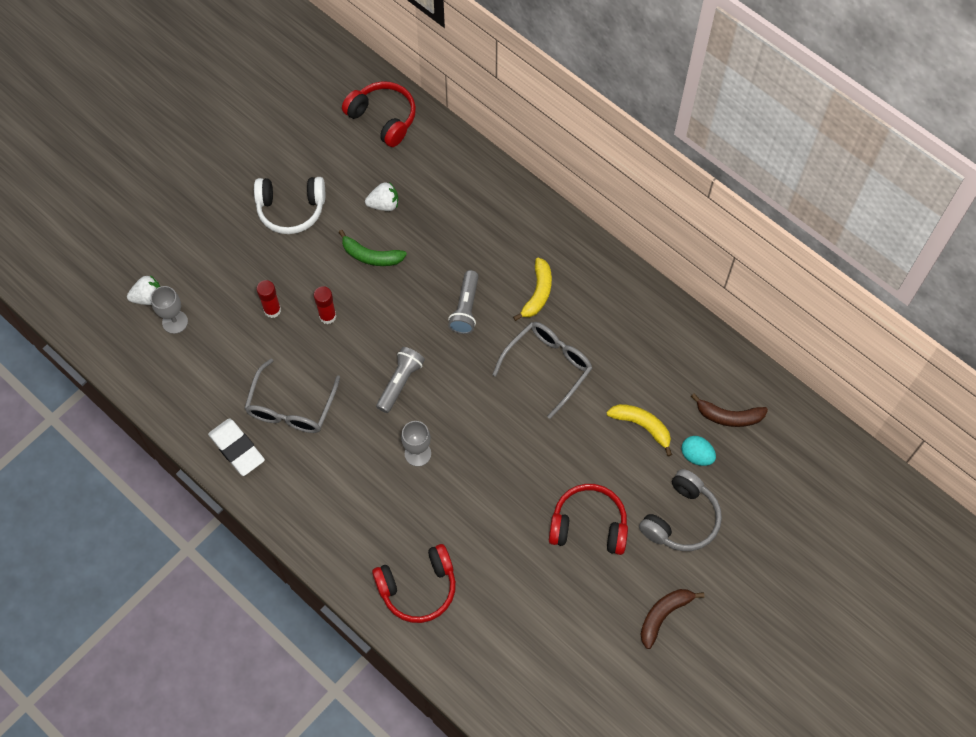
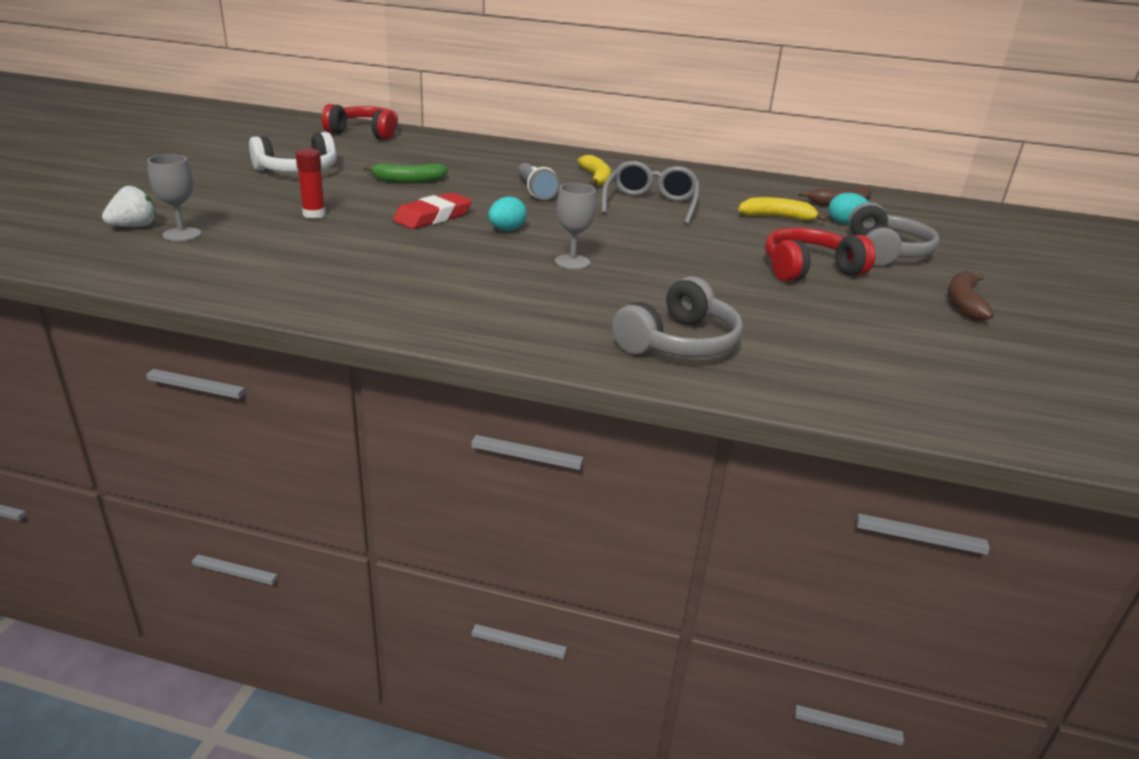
camera: 30 degrees left, 35 degrees down
(237, 449) = (328, 295): white eraser -> none
(291, 407) = (385, 260): grey glasses -> none
(327, 316) = (386, 210): red glue stick -> none
(356, 340) = (433, 217): none -> red eraser
(384, 204) = (400, 161): white strawberry -> none
(400, 382) = (506, 230): grey flashlight -> turquoise egg
(418, 588) = (679, 342): red headphones -> grey headphones

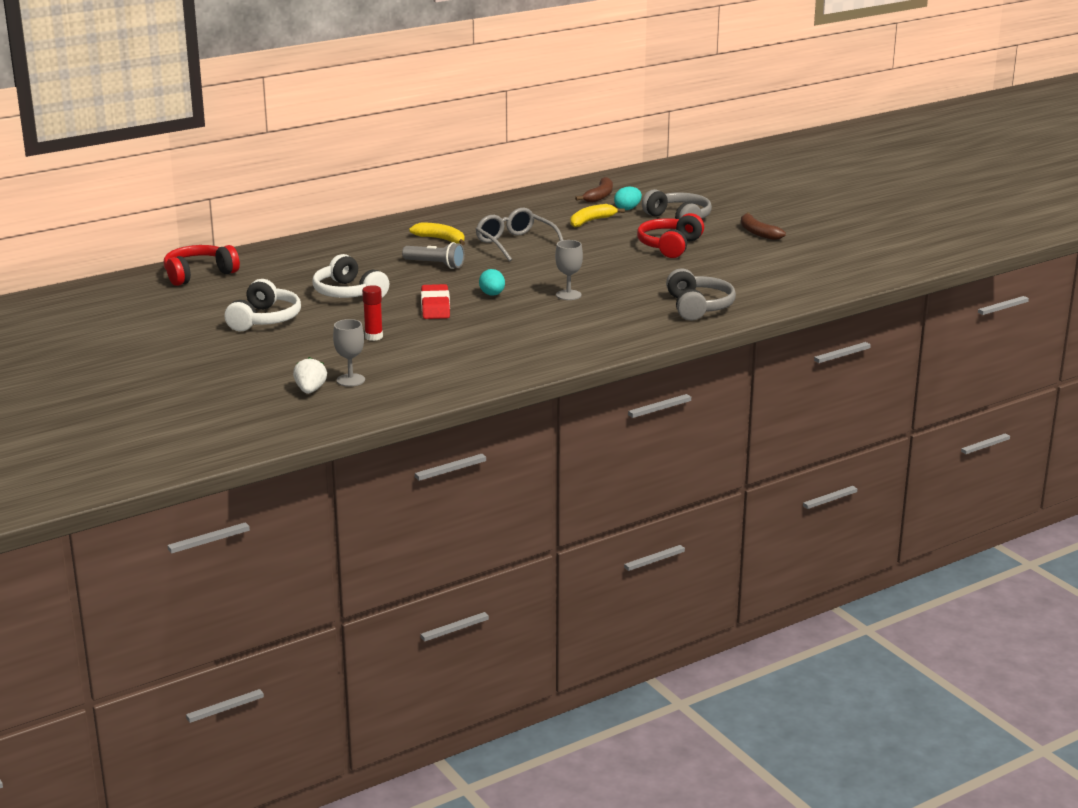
camera: 45 degrees left, 5 degrees down
(408, 180) = (348, 293): green banana -> white headphones

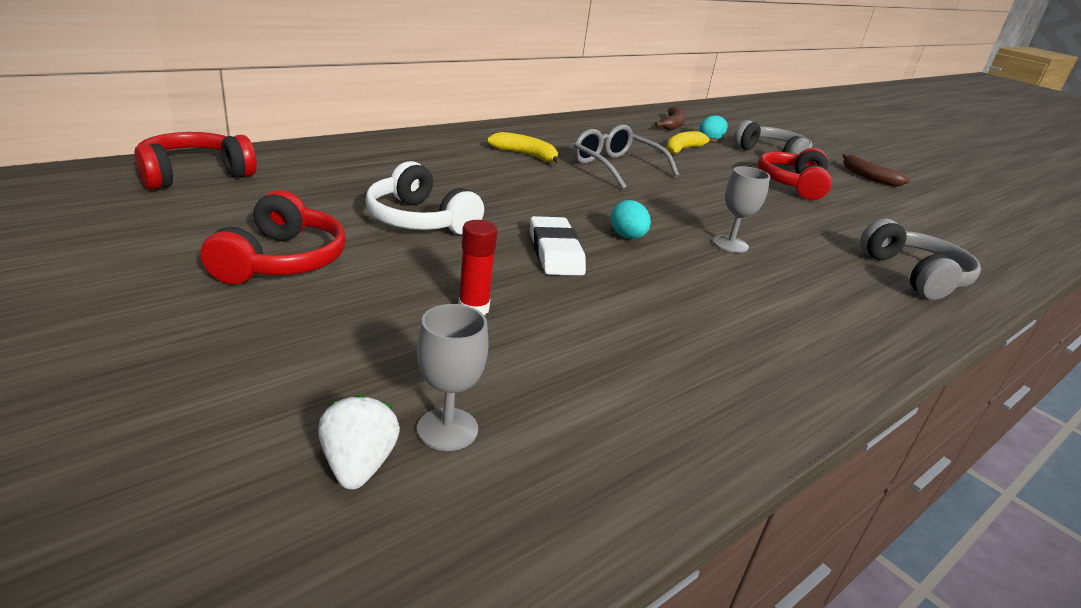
camera: 10 degrees left, 5 degrees up
(265, 319) = (282, 260): white headphones -> red headphones
(435, 264) = (531, 186): grey flashlight -> none
(435, 306) = (555, 252): red eraser -> white eraser

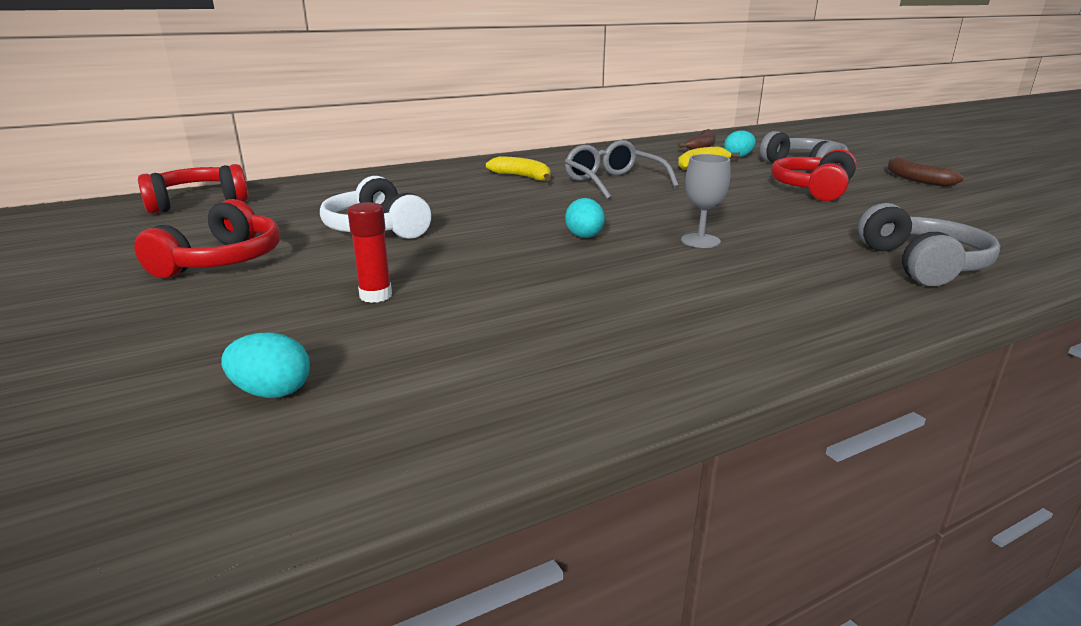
camera: 15 degrees right, 5 degrees down
(358, 465) = (162, 418): white strawberry -> none
(447, 429) = (272, 392): grey goblet -> turquoise egg
(555, 252) = (496, 251): white eraser -> none

